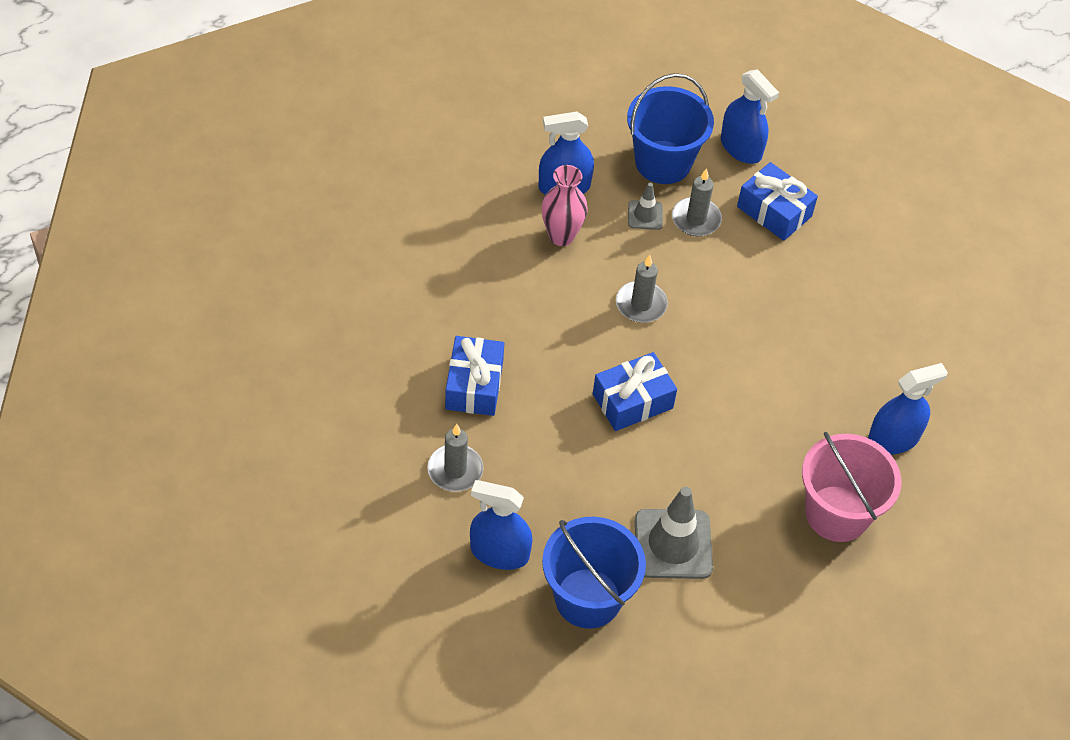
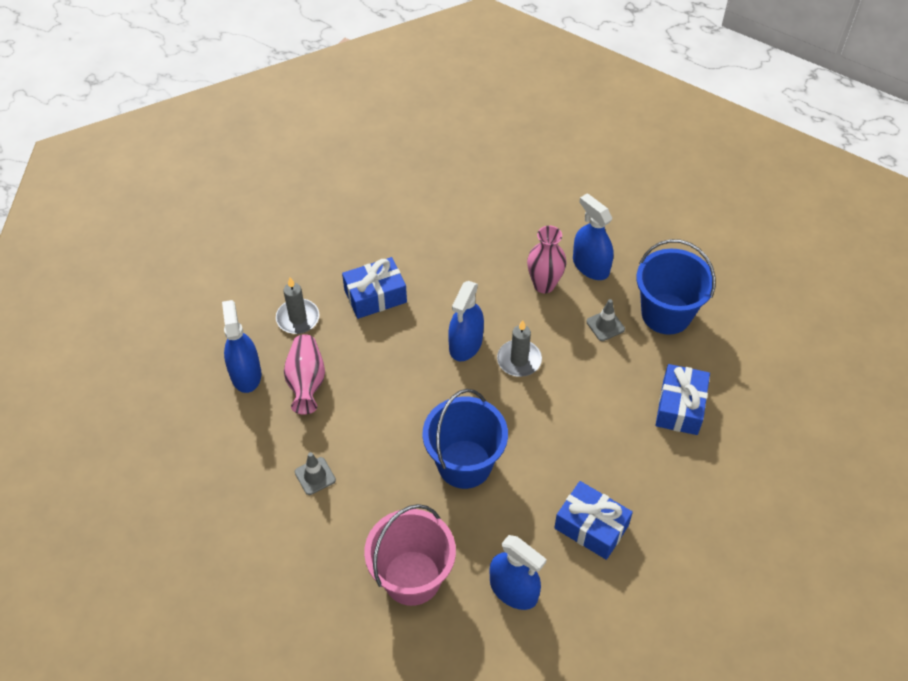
camera: 65 degrees right, 0 degrees up
(548, 500) = (306, 382): none -> pink vase
(588, 598) = (238, 443): blue bucket -> blue bucket (464, 464)
(632, 401) = (426, 394): blue gift -> blue gift (591, 527)
(673, 544) = (315, 476): grey traffic cone -> grey traffic cone, size x0.52
(696, 219) = (628, 359): grey candle -> none
(741, 147) = (726, 357): blue spray bottle -> blue spray bottle (466, 344)

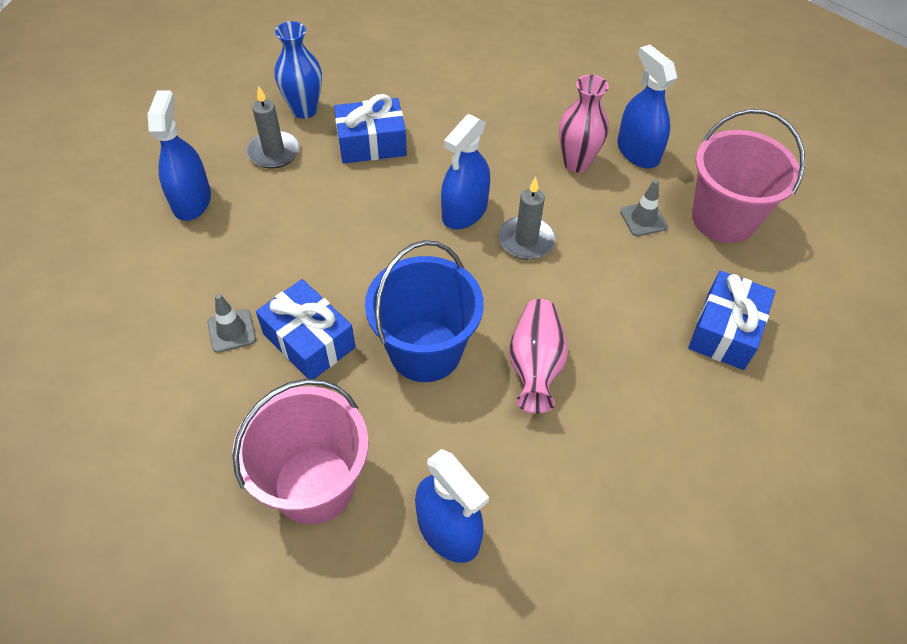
camera: 10 degrees right, 0 degrees up
(306, 382) = (259, 221): pink vase -> pink vase (535, 365)
(310, 274) = (304, 110): none -> blue vase
(591, 527) = (576, 464): blue gift -> blue gift (309, 341)
(666, 314) = (723, 218): blue bucket -> pink bucket

